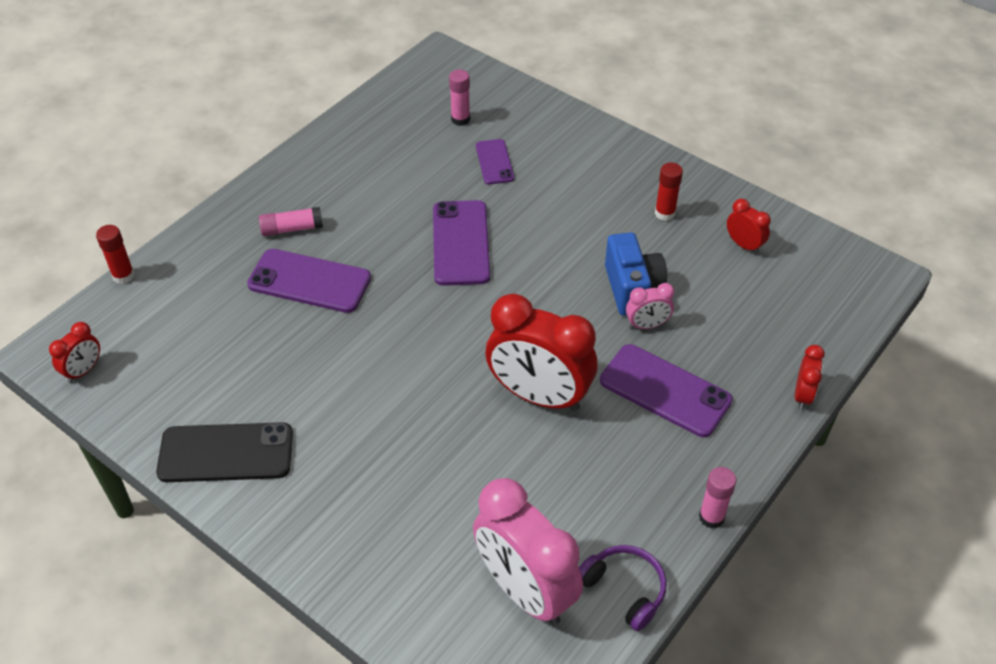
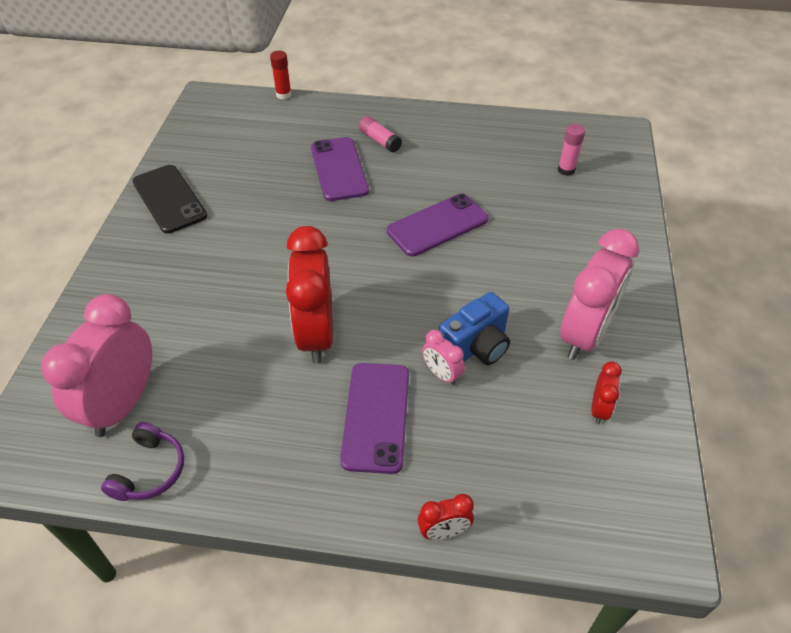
camera: 60 degrees right, 0 degrees up
(83, 370) = (200, 115): red clock -> none
(494, 162) = (539, 207): purple phone -> none
(665, 213) = (584, 334): red glue stick -> pink clock
(711, 517) = (255, 507): pink glue stick -> none

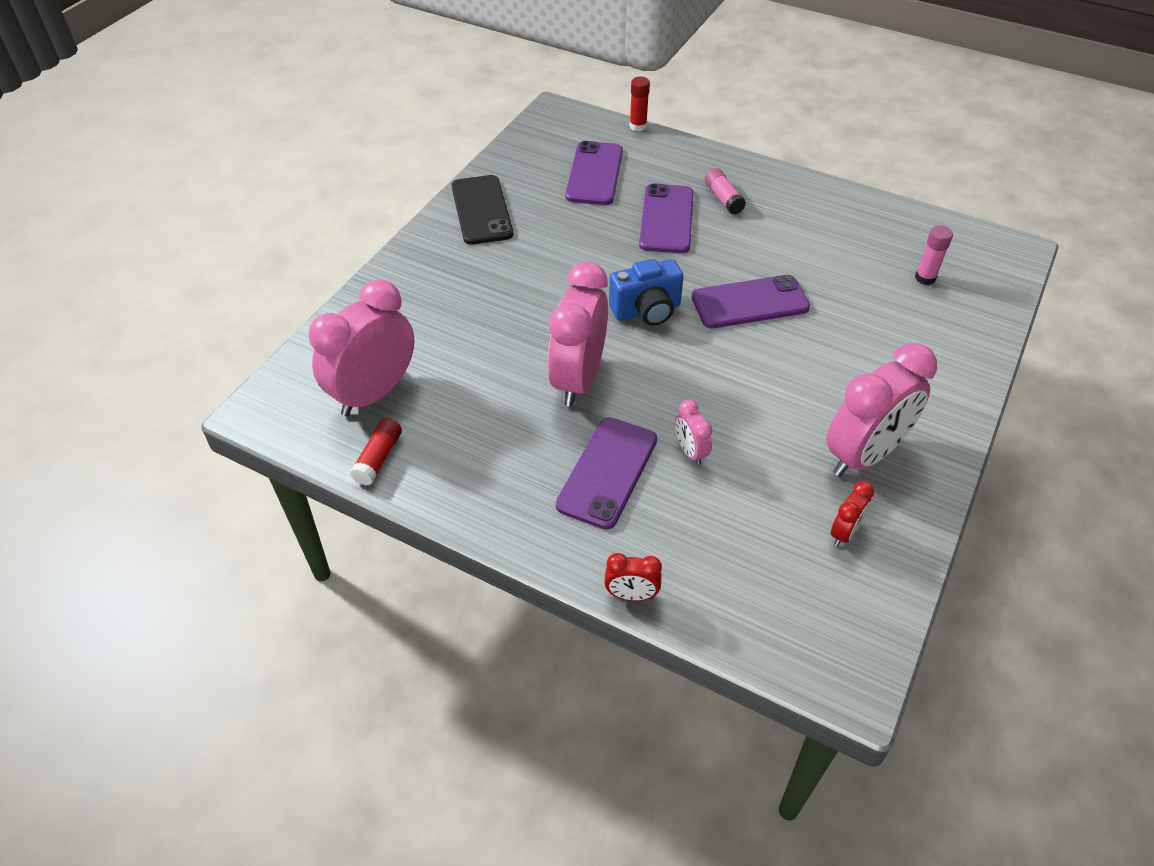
camera: 20 degrees right, 0 degrees up
(149, 470) = (378, 458): purple headphones -> red glue stick
(261, 143) = (594, 174): none -> purple phone
(316, 334) = (578, 379): red clock -> pink clock
(475, 347) = (737, 435): blue camera -> blue camera (646, 311)

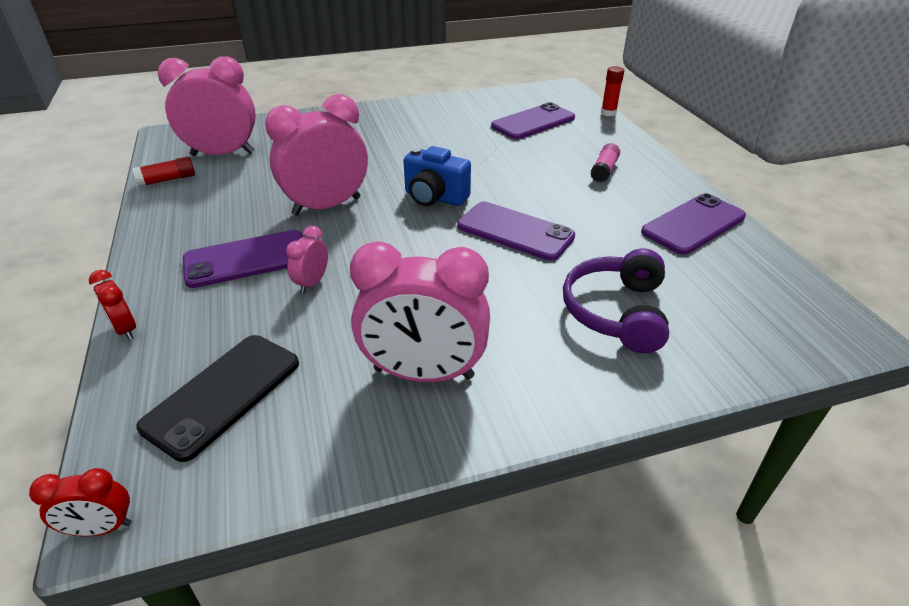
camera: 45 degrees right, 10 degrees down
(481, 210) = (432, 110): black phone -> black phone (223, 394)
(666, 219) = (540, 162): purple phone -> purple phone (693, 224)
(844, 532) = (310, 410): red clock -> red clock (102, 528)
(896, 325) = (616, 312): none -> purple headphones
(925, 278) = (704, 298): pink glue stick -> none

